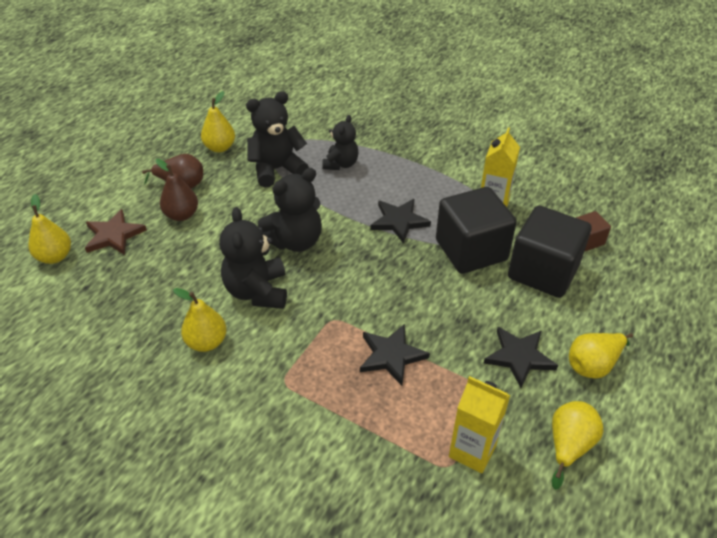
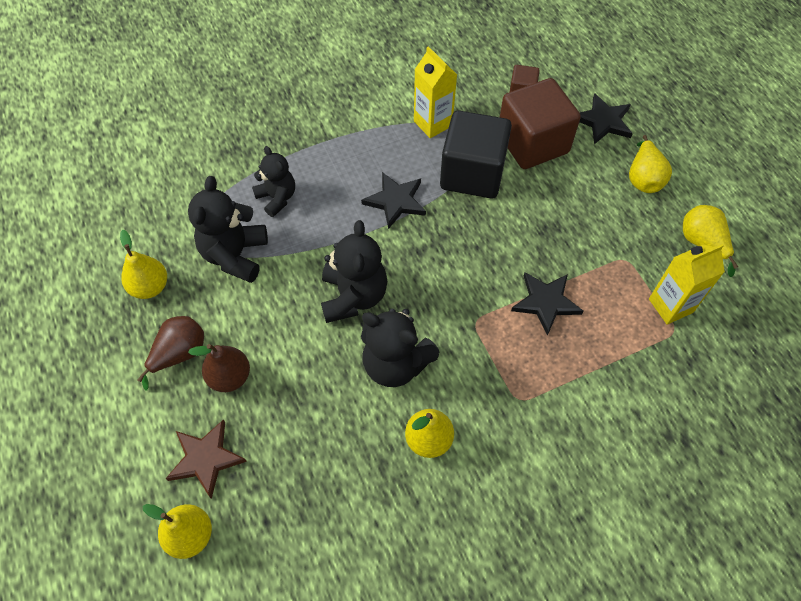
camera: 55 degrees left, 15 degrees up
(519, 357) = (606, 218): black star -> black star (603, 121)
(543, 271) = (532, 143): black cube -> brown cube

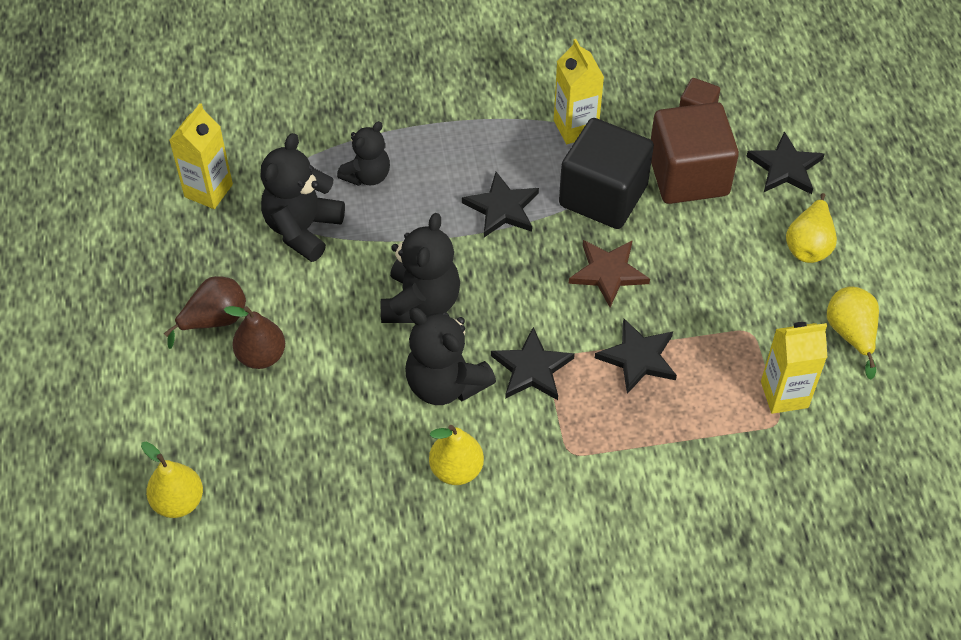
camera: 15 degrees right, 5 degrees down
(145, 240) = (208, 191): none -> yellow carton
(150, 287) = (201, 243): yellow pear -> none
(206, 459) = (214, 432): brown star -> brown star (608, 273)
(277, 198) = (367, 175): black teddy bear -> black teddy bear turned 60 degrees clockwise
(463, 332) = (532, 368): none -> black star

